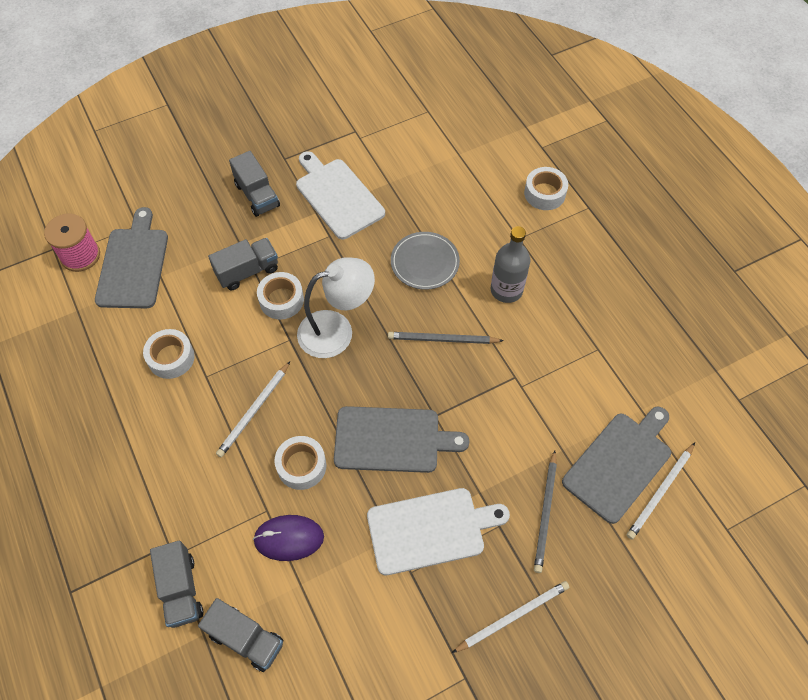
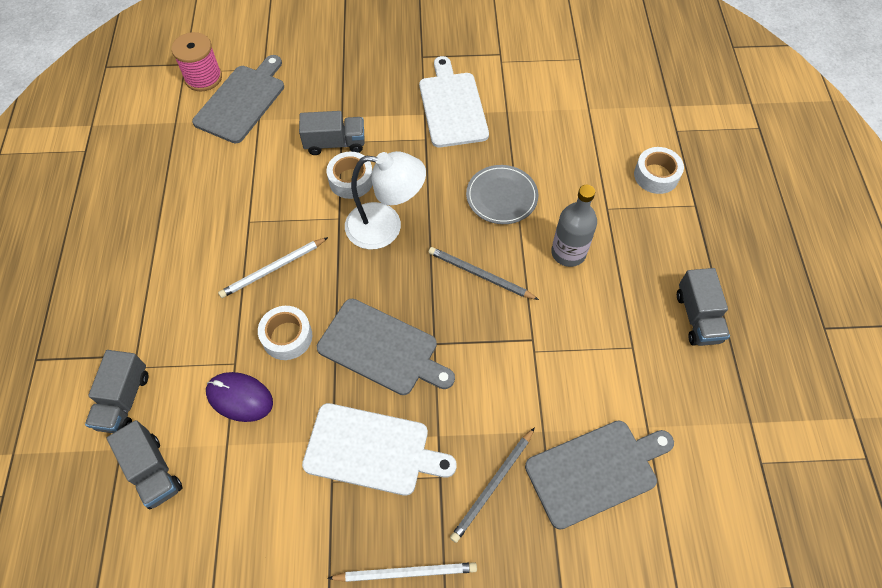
camera: 25 degrees right, 0 degrees up
(171, 358) = (228, 193): white tape -> none
(257, 195) = (380, 80): grey truck -> grey truck (697, 317)
(660, 492) = (624, 520): white pencil -> none

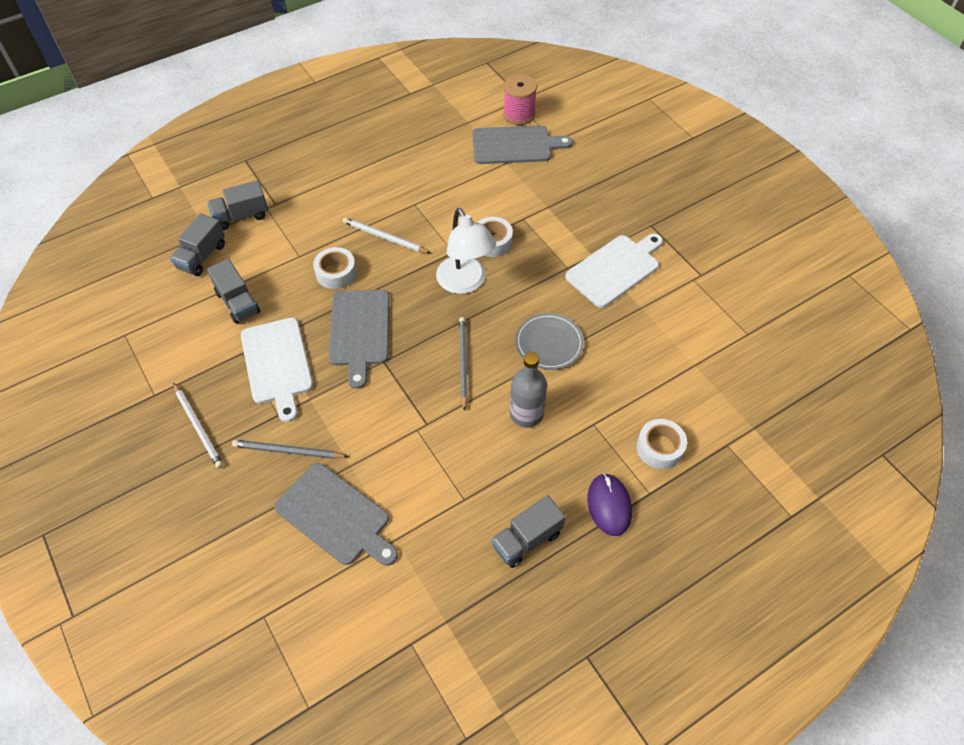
camera: 60 degrees right, 5 degrees down
(240, 398) = (275, 272): purple mouse -> purple mouse (609, 505)
(335, 143) = (519, 216): grey truck -> grey truck (238, 302)

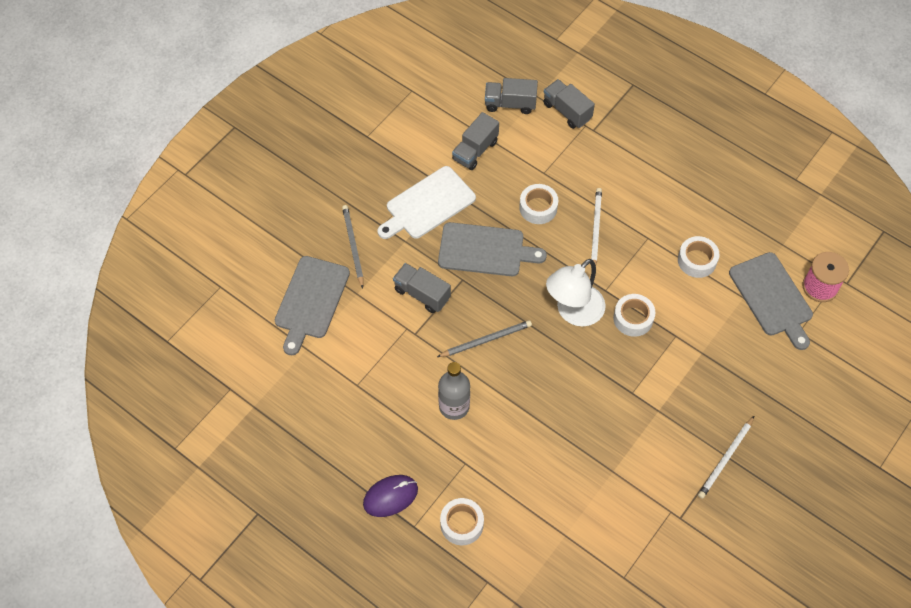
camera: 70 degrees right, 5 degrees up
(198, 427) = (351, 178): white pencil -> white pencil (725, 459)
(360, 331) = (485, 250): grey cutting board -> grey cutting board turned 150 degrees counterclockwise
(455, 179) = (697, 260): none -> white tape
(526, 539) = (338, 442): grey truck -> grey truck (422, 294)
(549, 343) = (536, 402): grey plate -> none
(615, 269) = (650, 435): white cutting board -> none

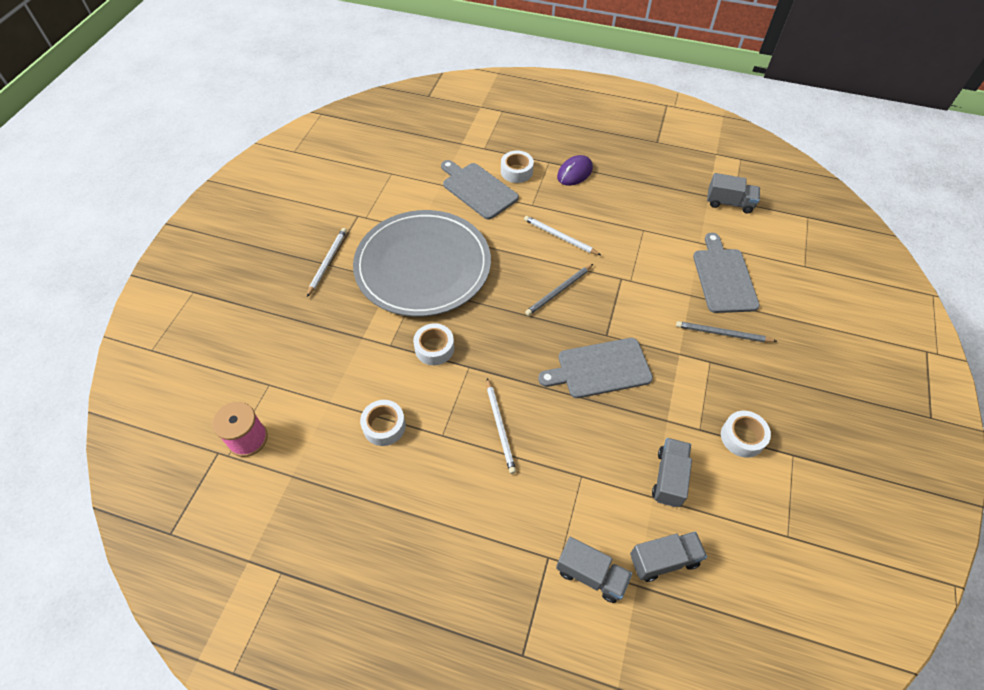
camera: 160 degrees right, 5 degrees down
(353, 246) = (722, 334): grey pencil -> grey pencil turned 135 degrees clockwise
(422, 294) = (634, 311): grey truck -> grey truck (729, 203)
(428, 204) = (681, 397): white cutting board -> none
(454, 406) = (560, 237): grey bottle -> white pencil
(538, 208) = (569, 431): white tape -> white tape (742, 437)
(573, 312) = (492, 337): white lamp -> none
(619, 418) = (423, 266): none -> grey plate
(772, 297) = (299, 411): grey cutting board -> grey cutting board (478, 189)

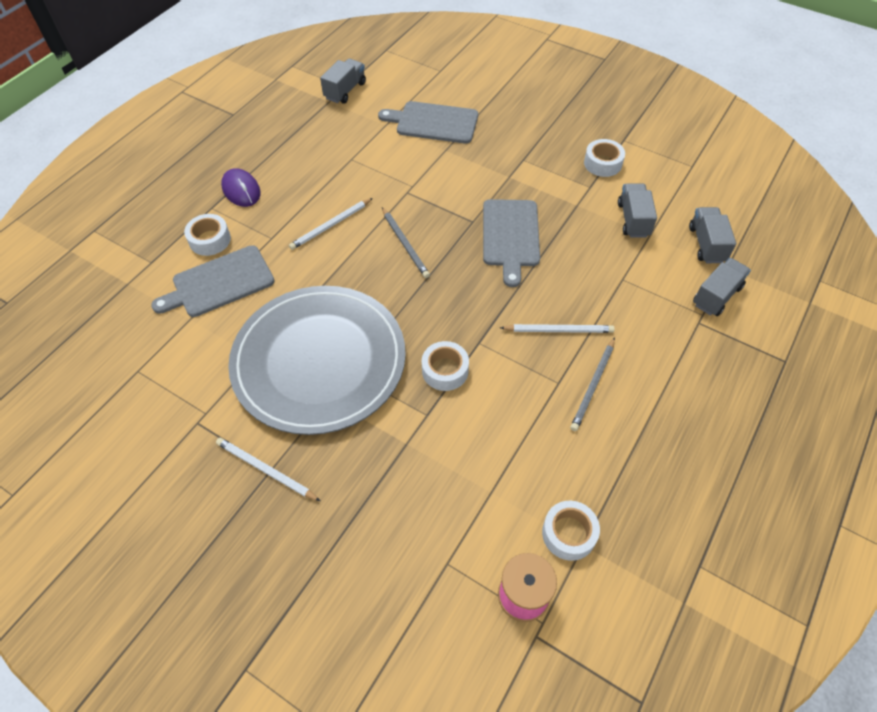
camera: 75 degrees left, 0 degrees up
(384, 426) = (536, 437): white tape -> white tape (568, 533)
(669, 478) = (633, 220): grey truck -> grey truck turned 60 degrees clockwise
(722, 334) = (496, 142): grey pencil -> grey pencil (593, 385)

